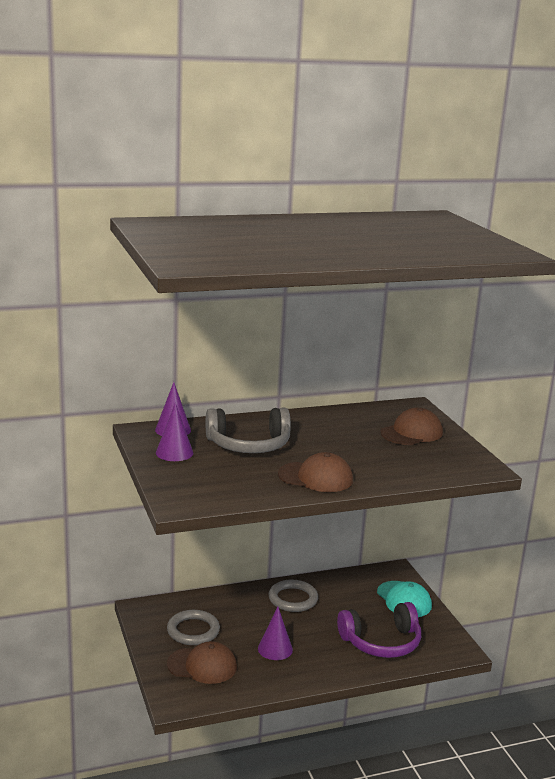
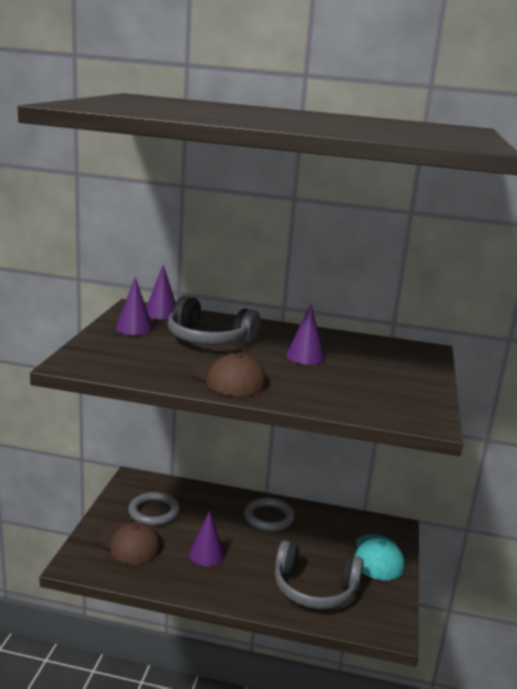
camera: 30 degrees right, 0 degrees up
(340, 439) = (305, 356): none -> purple cone
(381, 642) = (314, 588): purple headphones -> grey headphones
(412, 433) = (389, 370): brown cap -> none

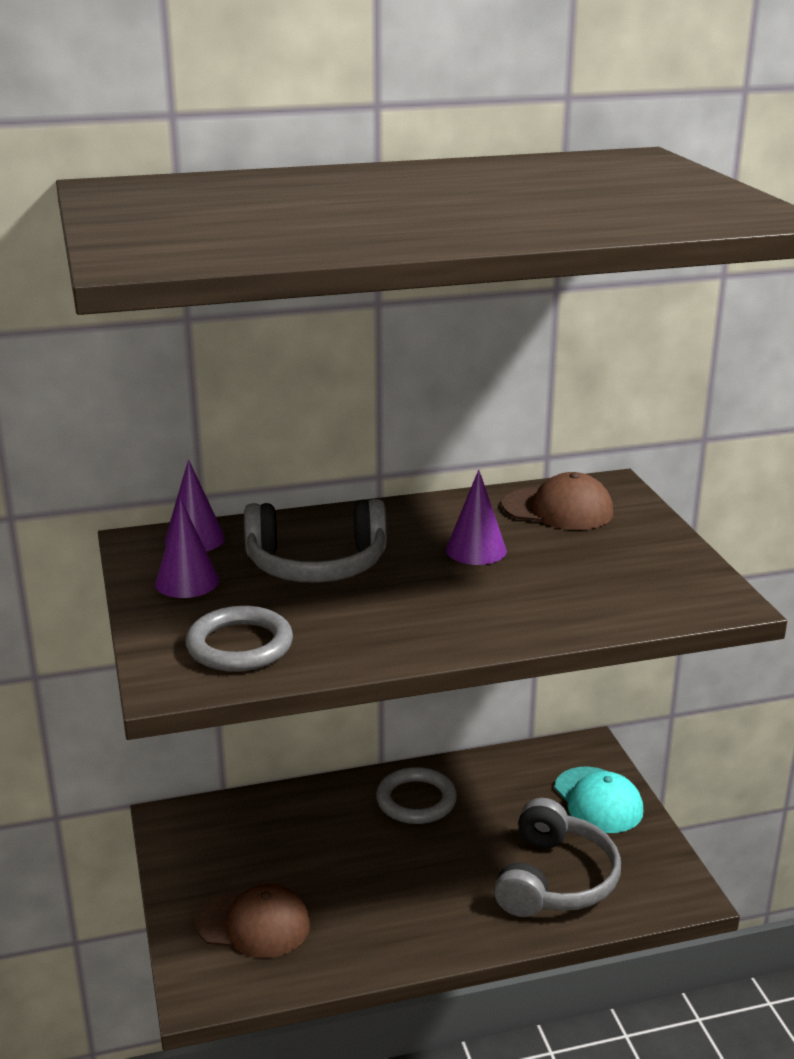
camera: 25 degrees left, 5 degrees up
(154, 512) = (247, 859): grey ring -> grey ring (239, 645)
(207, 554) = (377, 892): purple cone -> none
(229, 379) = (421, 625): brown cap -> brown cap (558, 509)
(314, 588) = (555, 879): grey headphones -> grey headphones turned 60 degrees counterclockwise

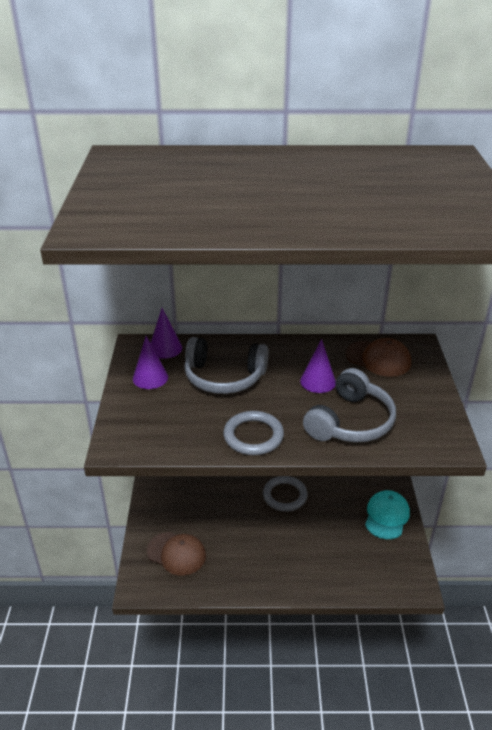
camera: 15 degrees right, 10 degrees up
(239, 645) = (161, 427): grey ring -> grey ring (253, 436)
(555, 879) = (345, 561): grey headphones -> grey headphones (350, 422)
(598, 800) = (386, 516): turquoise cap -> turquoise cap turned 150 degrees counterclockwise

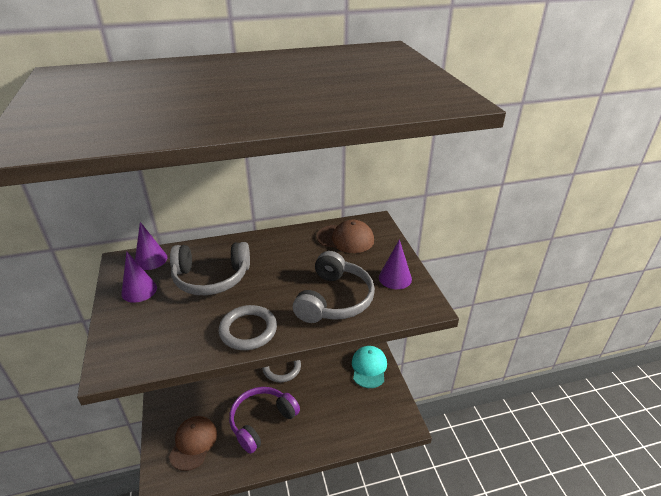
camera: 15 degrees left, 0 degrees up
(176, 553) = (193, 443): brown cap -> brown cap turned 90 degrees counterclockwise
(252, 547) = (262, 421): none -> purple headphones
(318, 381) = (298, 267): purple cone -> purple cone (395, 278)

